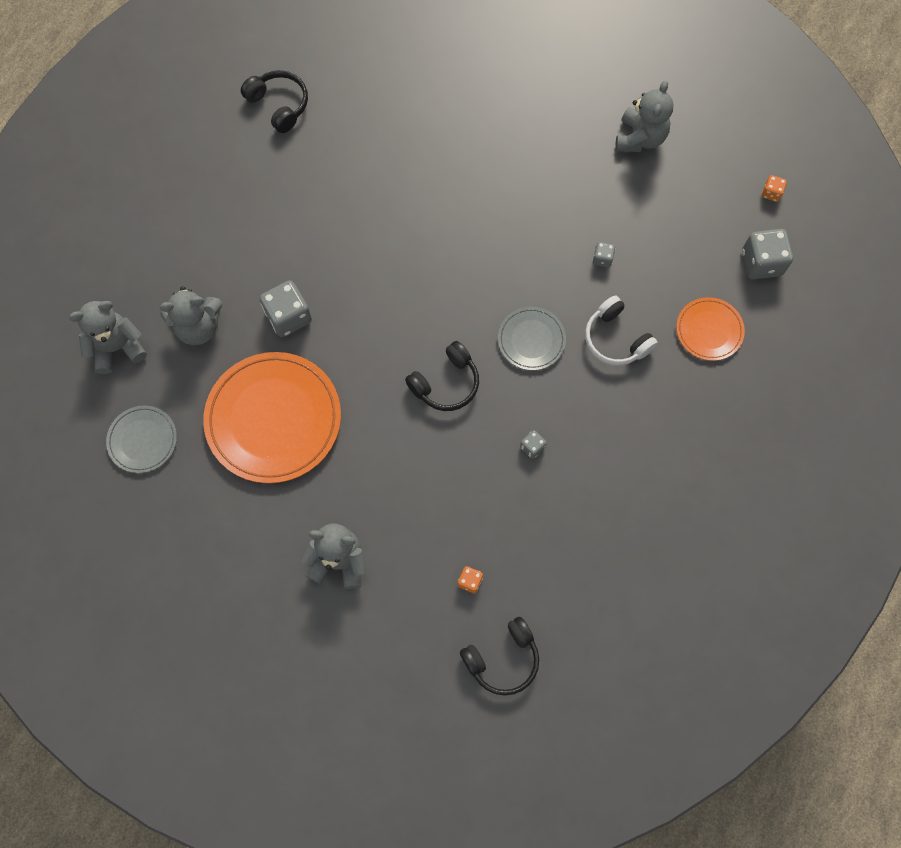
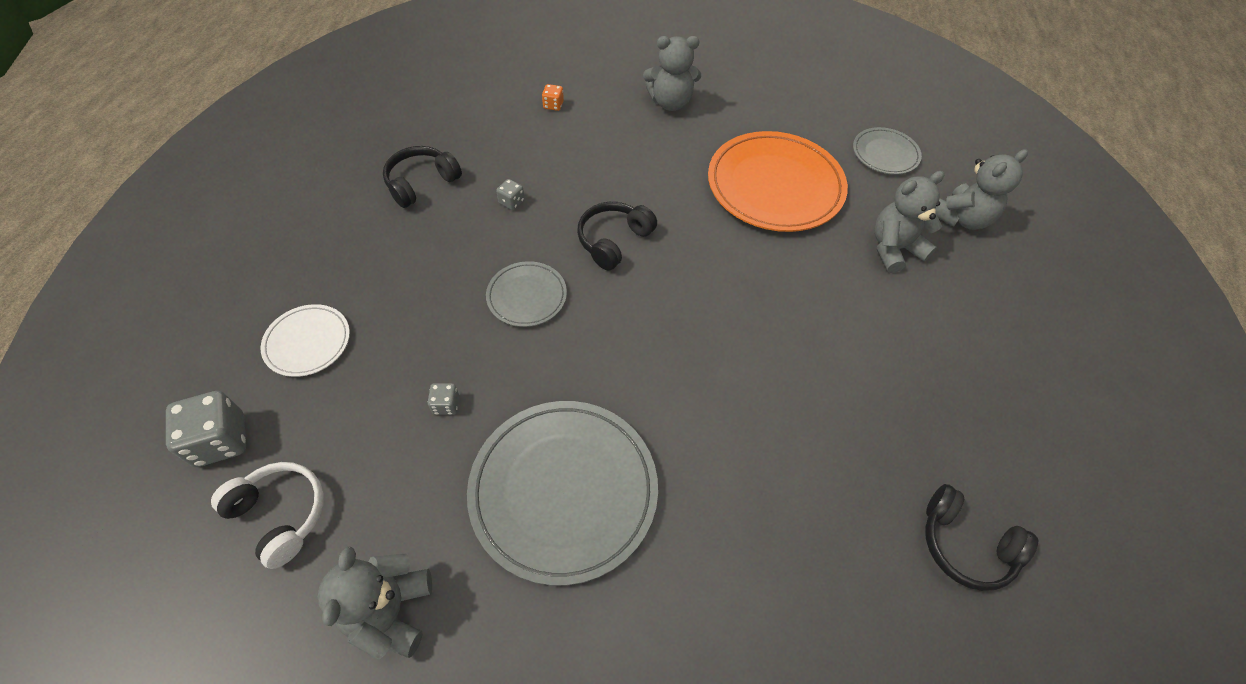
camera: 165 degrees right, 15 degrees down
(288, 317) = (806, 274): grey dice -> none
(502, 659) = (516, 67): black headphones -> black headphones (421, 183)
(526, 184) = (563, 491): none -> grey plate
(616, 339) = (426, 313): white headphones -> white headphones (280, 514)
(709, 330) = (308, 342): orange plate -> white plate
(771, 193) = (181, 554): orange dice -> none

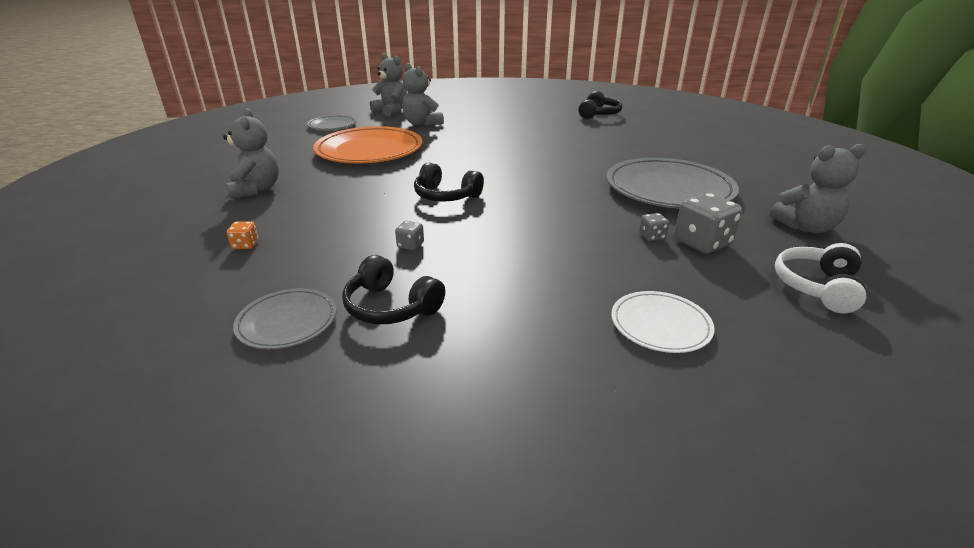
camera: 100 degrees left, 25 degrees down
(220, 440) = (810, 346): grey dice -> grey dice (702, 243)
(527, 296) = (524, 221): grey plate -> grey plate (287, 322)

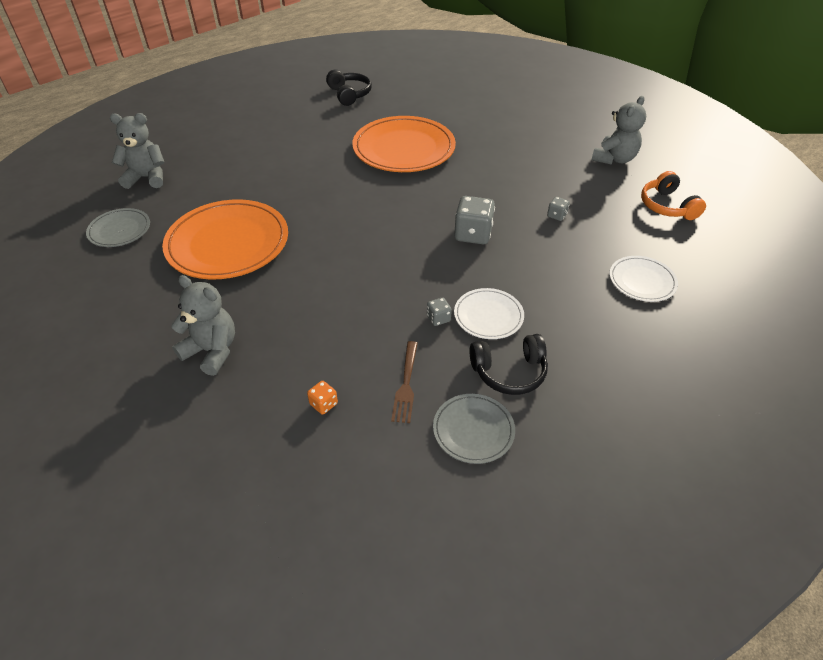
camera: 45 degrees left, 15 degrees up
(309, 266) = (406, 384): none -> brown fork
(422, 123) = (213, 181): grey teddy bear -> none
(446, 196) = (383, 257): black headphones -> none
(450, 264) = (488, 316): none -> white plate
(584, 150) = (404, 149): none -> orange plate
(668, 189) = (510, 163): grey plate -> none
(702, 243) = (585, 204): grey dice -> grey dice (473, 234)
(817, 287) = (667, 206): white headphones -> orange headphones

